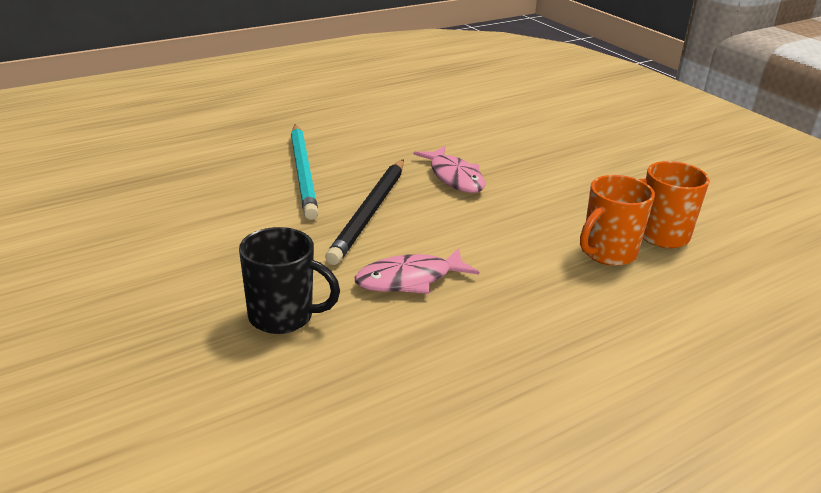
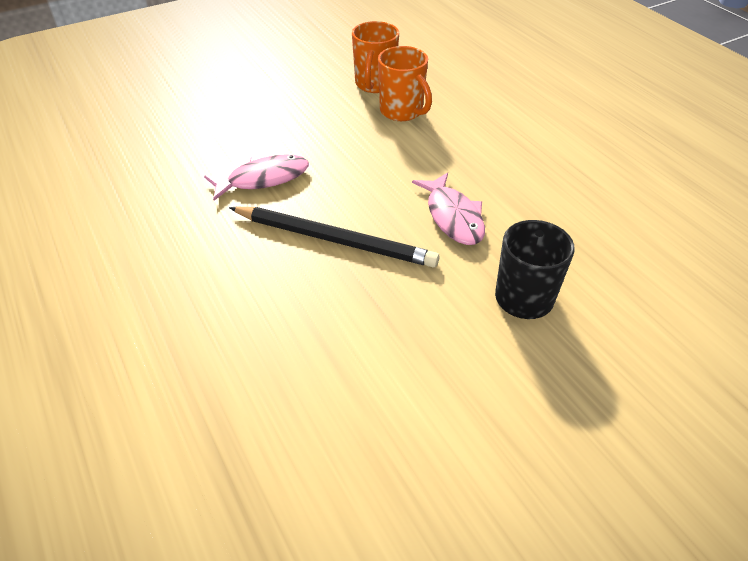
camera: 85 degrees left, 15 degrees up
(303, 173) = (236, 294): turquoise pencil -> none

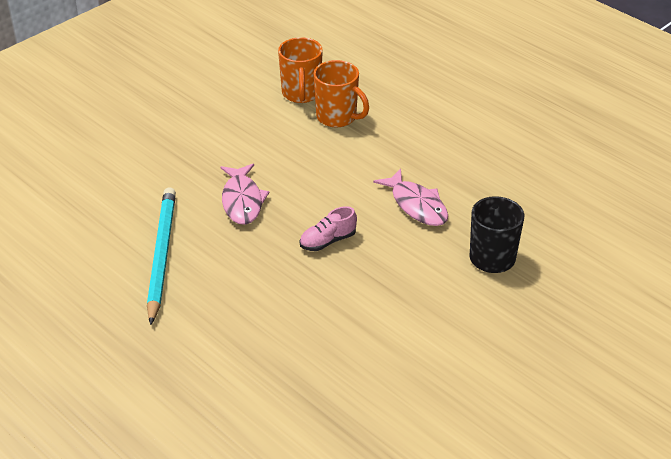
camera: 15 degrees left, 5 degrees down
(148, 221) = (161, 255): none -> turquoise pencil
(263, 179) = (242, 201): pink fish -> pink fish turned 120 degrees clockwise
(335, 239) = (328, 241): black pencil -> pink shoe

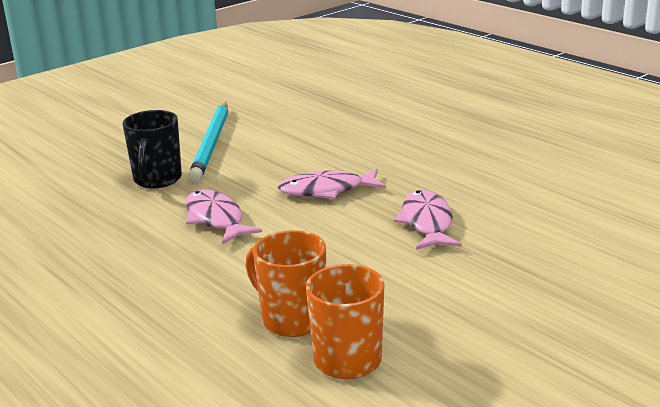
camera: 175 degrees left, 15 degrees down
(161, 255) = (507, 180): turquoise pencil -> turquoise pencil (212, 144)
(328, 241) = (326, 190): pink shoe -> pink fish

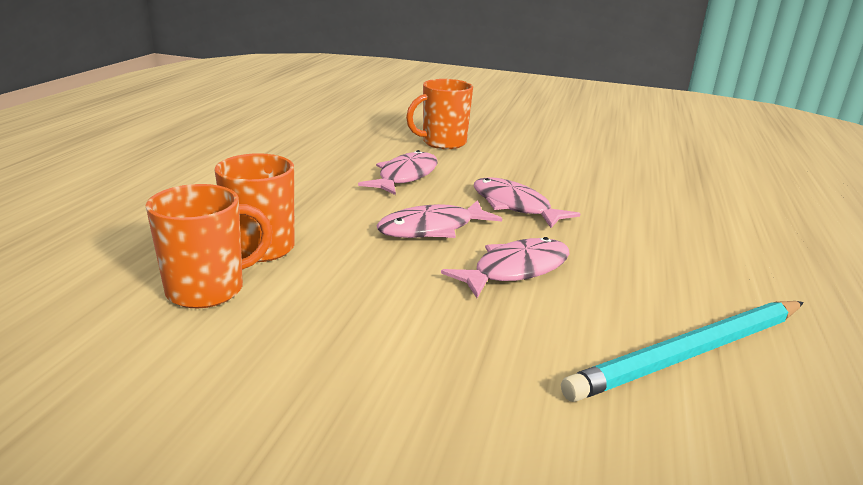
camera: 55 degrees right, 0 degrees up
(157, 180) = (442, 143): black mug -> orange mug
(212, 144) = (529, 145): turquoise pencil -> turquoise pencil (691, 353)
(333, 235) = (432, 229): none -> pink fish

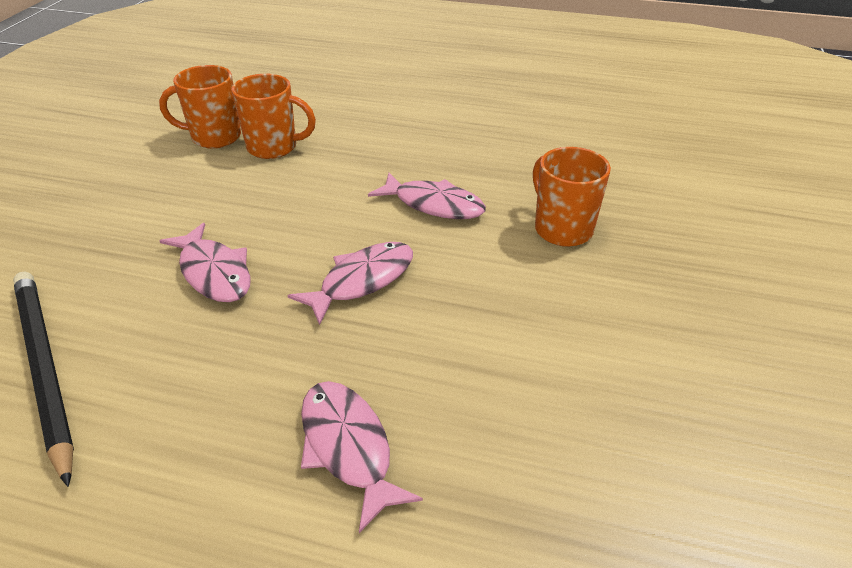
camera: 90 degrees right, 15 degrees up
(208, 289) = (214, 137): orange mug -> orange mug turned 120 degrees clockwise
(432, 229) = (303, 224): pink fish -> pink fish (348, 447)
(691, 353) = (44, 368): turquoise pencil -> black pencil

